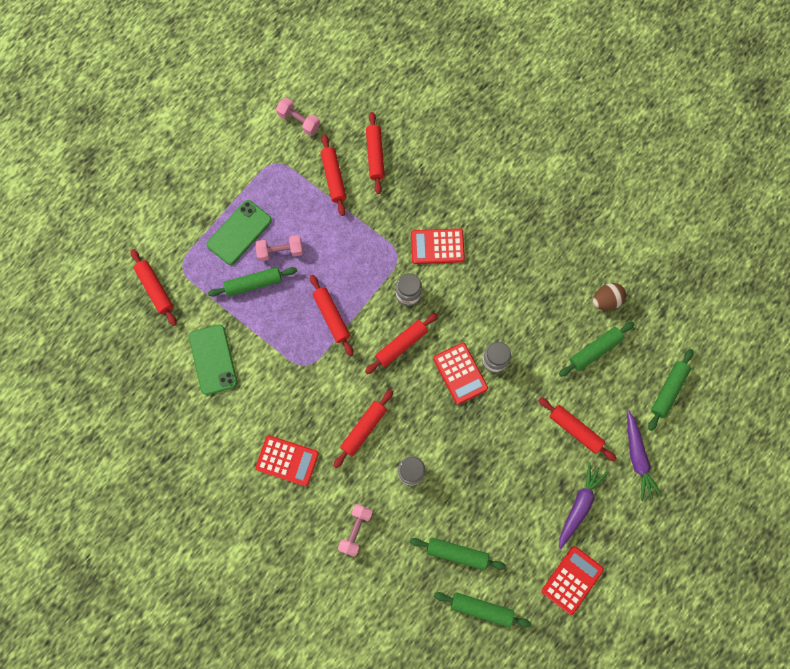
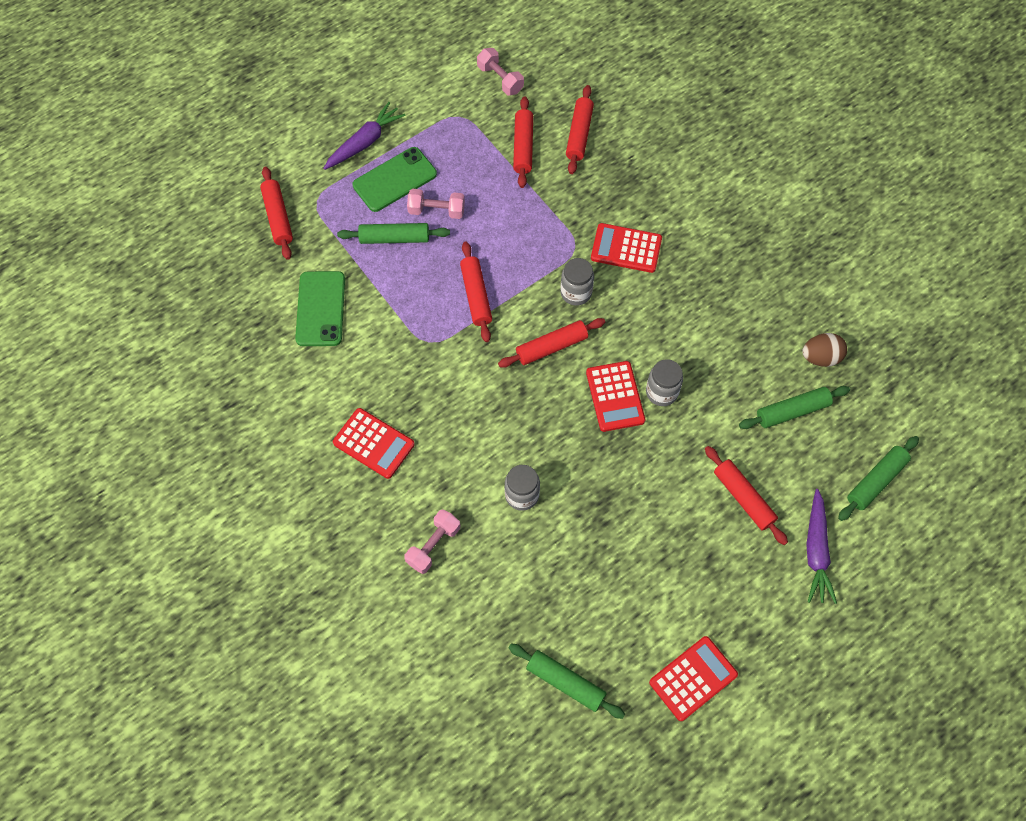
camera: 15 degrees right, 10 degrees down
(364, 429) = (477, 431): red rolling pin -> none
(457, 553) = (552, 606): green rolling pin -> none
(579, 505) = (725, 589): purple carrot -> purple carrot (364, 142)

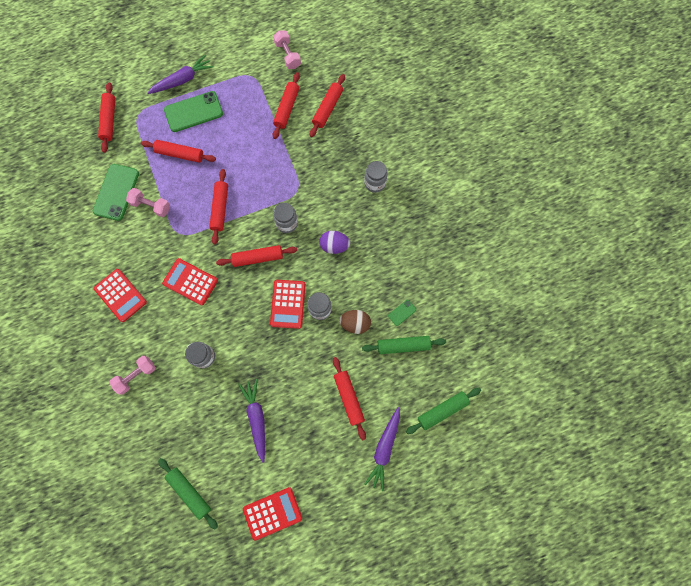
camera: 15 degrees right, 10 degrees up
(394, 238) = (180, 154): green rolling pin -> red rolling pin
(436, 210) = (214, 141): pink dumbbell -> pink dumbbell (151, 206)
(625, 558) = (256, 419): none -> purple carrot
(626, 248) = (331, 200): red calculator -> red calculator (190, 282)
(652, 306) = (334, 246): none -> purple egg
(677, 213) = (375, 183): none -> grey jar
(775, 369) = (402, 312): none -> green phone
(820, 357) = (436, 312): brown egg -> brown egg (355, 323)

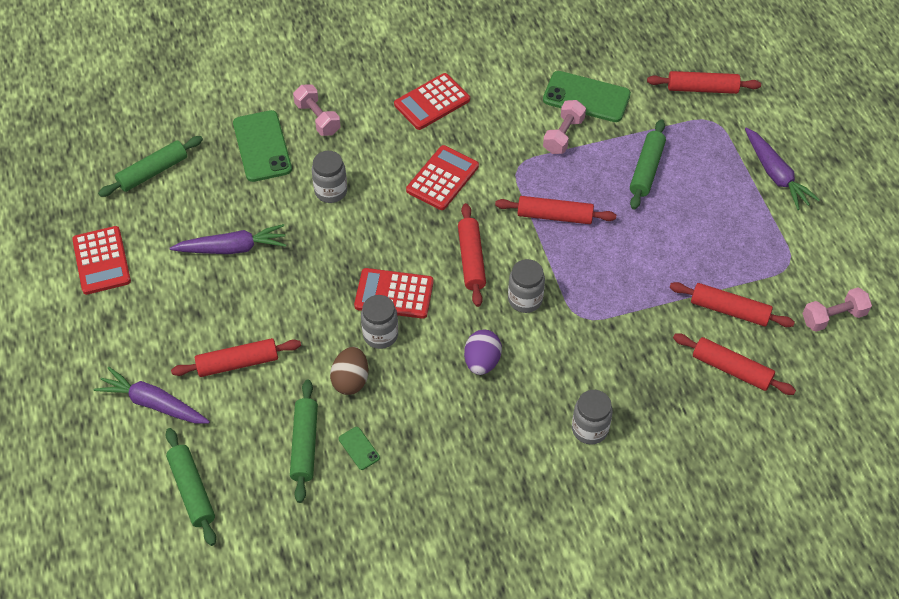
camera: 95 degrees right, 20 degrees down
(180, 154) = (646, 170): red rolling pin -> green rolling pin
(193, 112) = (719, 187): green phone -> green phone (262, 146)

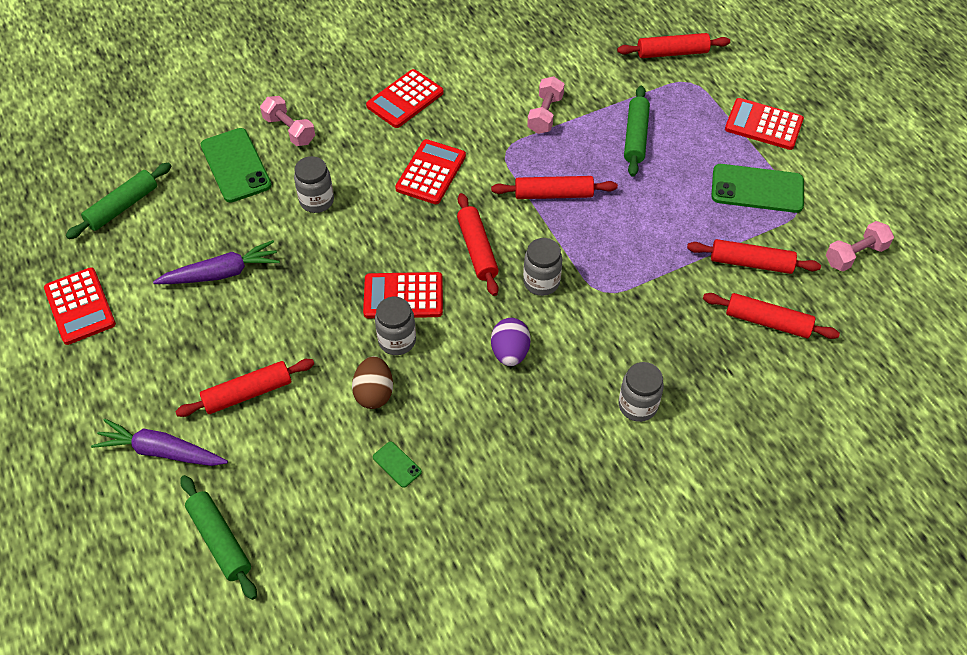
camera: 10 degrees left, 0 degrees up
(305, 445) = (337, 470): green rolling pin -> none
(586, 97) = (560, 75): green phone -> green phone (757, 189)
(775, 174) = (763, 125): purple carrot -> red calculator

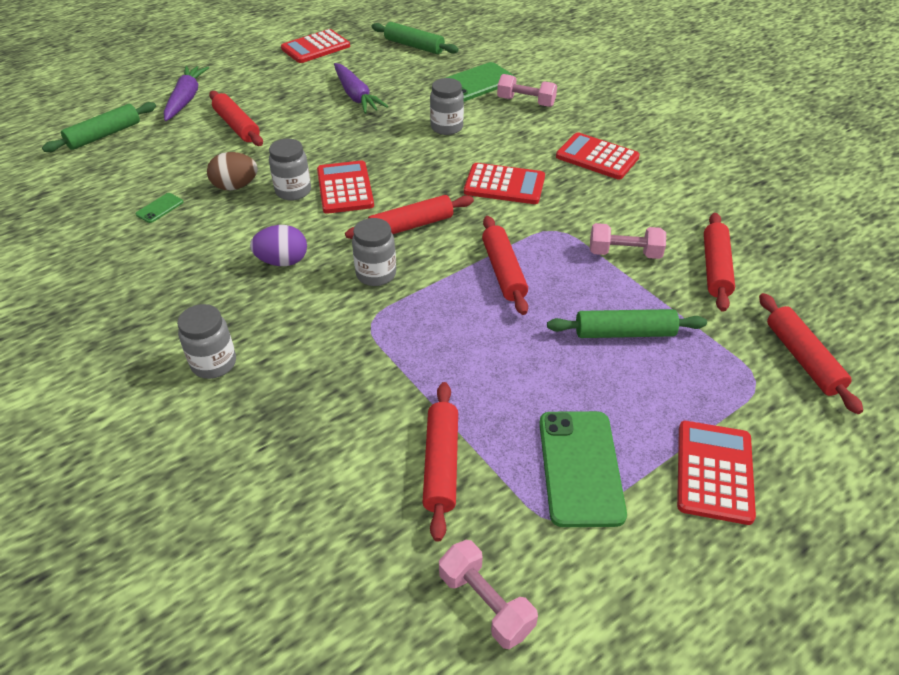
camera: 80 degrees right, 10 degrees down
(289, 130) = (526, 102): pink dumbbell -> pink dumbbell turned 75 degrees clockwise
(767, 322) = (342, 486): red rolling pin -> red rolling pin (715, 268)

